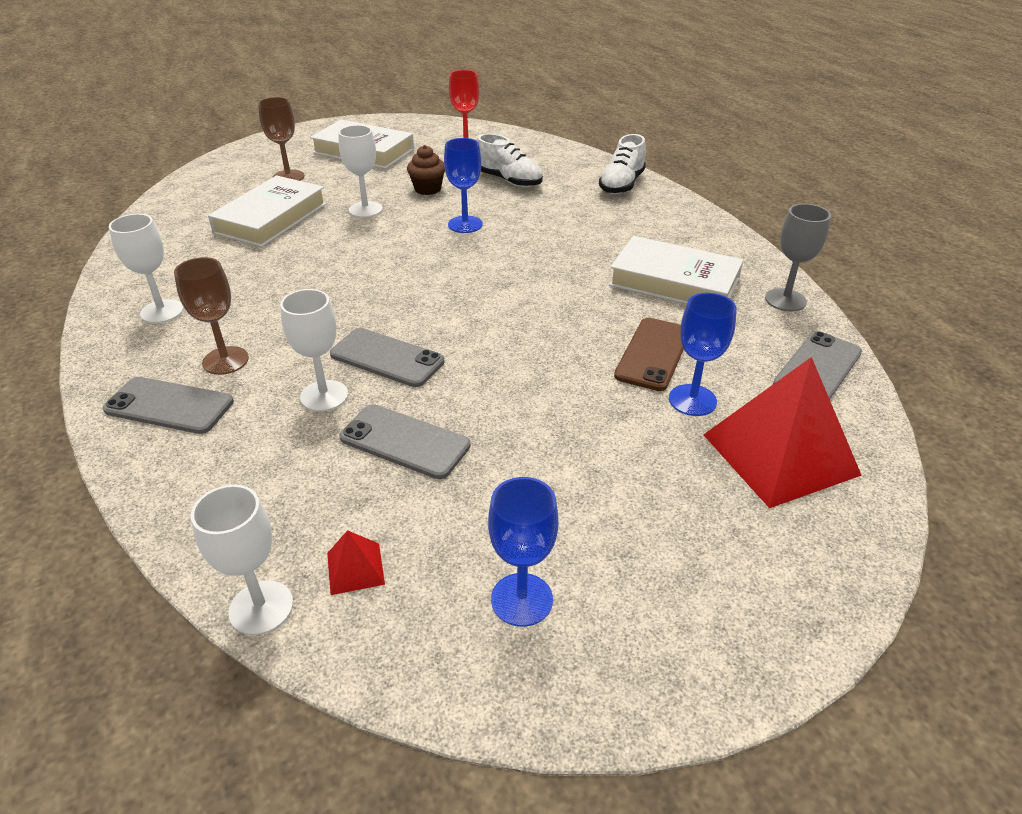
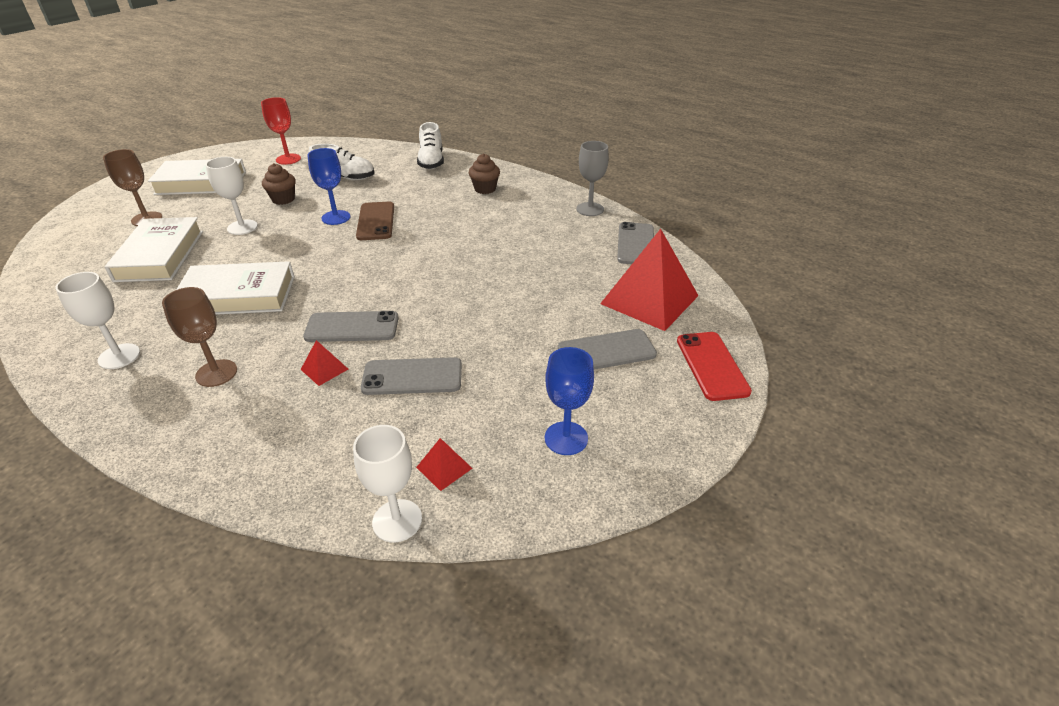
camera: 30 degrees left, 0 degrees up
(169, 406) = (195, 422): grey phone -> grey phone (606, 351)
(324, 396) = (324, 369): white goblet -> red pyramid
(653, 354) = (535, 266): brown phone -> brown phone (376, 221)
(662, 235) = (485, 189): none -> brown cupcake
(674, 282) = (515, 217): white book -> white book (238, 295)
(692, 400) = (579, 286): blue goblet -> none
(805, 588) = (711, 366): none -> red phone

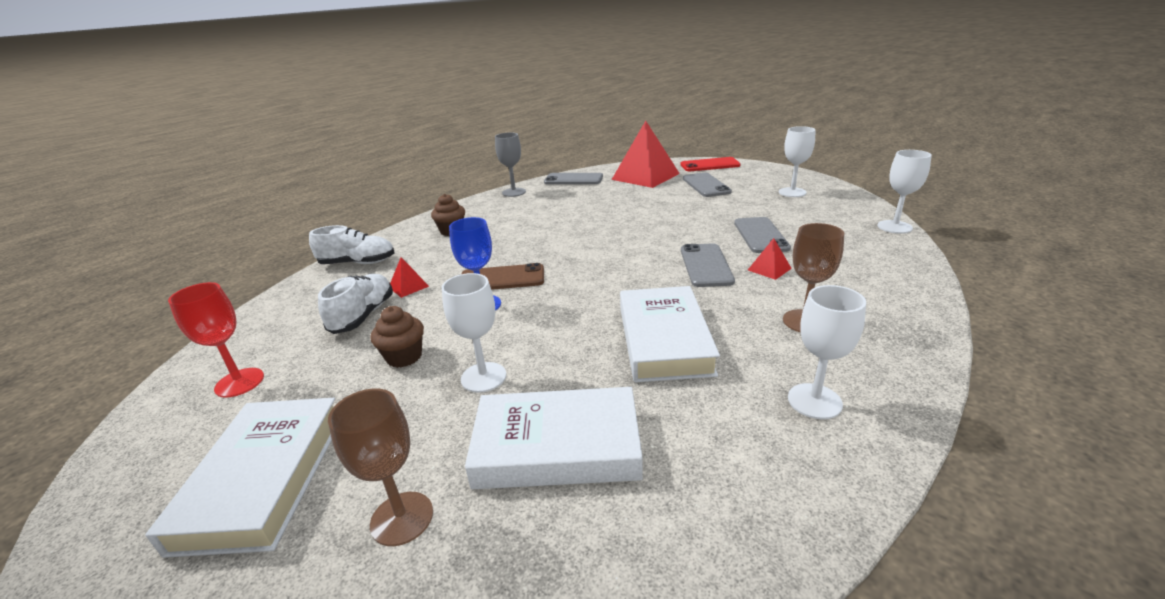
camera: 85 degrees left, 10 degrees down
(444, 467) = (841, 219): red pyramid -> red pyramid (408, 286)
(566, 438) = (792, 192): blue goblet -> white goblet

